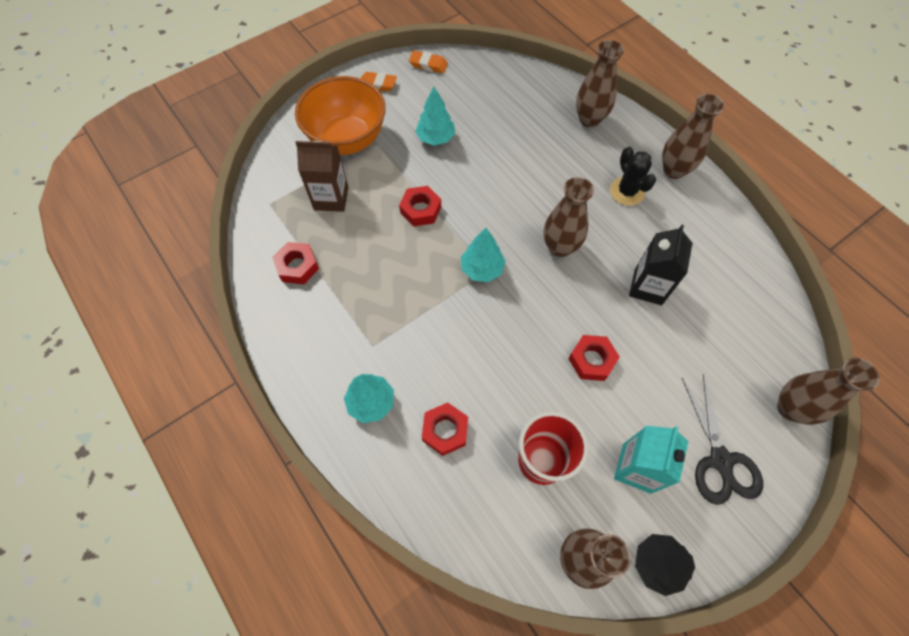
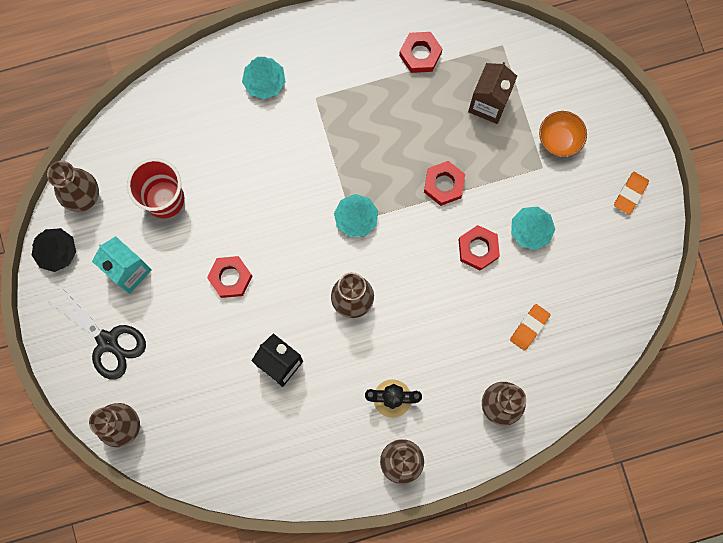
camera: 110 degrees right, 15 degrees up
(347, 140) = (559, 140): orange bowl -> orange bowl, size x0.50
(428, 65) = (643, 259): orange eraser -> orange eraser (529, 327)
(445, 430) = (218, 133): red nut -> red nut (478, 249)
(720, 460) = (107, 341): black scissors -> black scissors turned 150 degrees counterclockwise

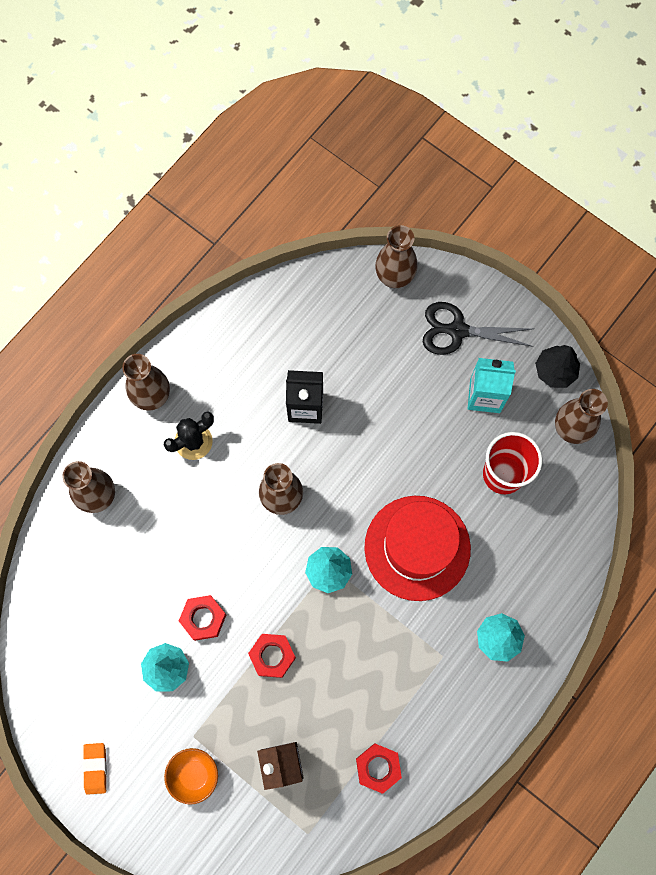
camera: 145 degrees right, 5 degrees down
(230, 278) = (398, 447): red nut -> none
(274, 189) = (417, 548): none -> red hat
(529, 327) = (114, 579): orange eraser -> none

